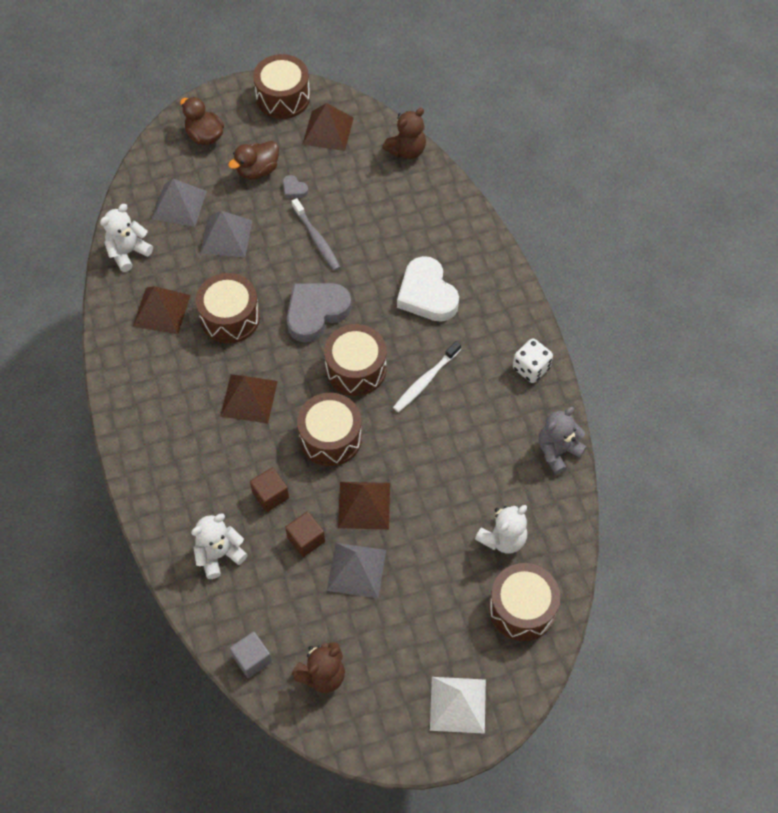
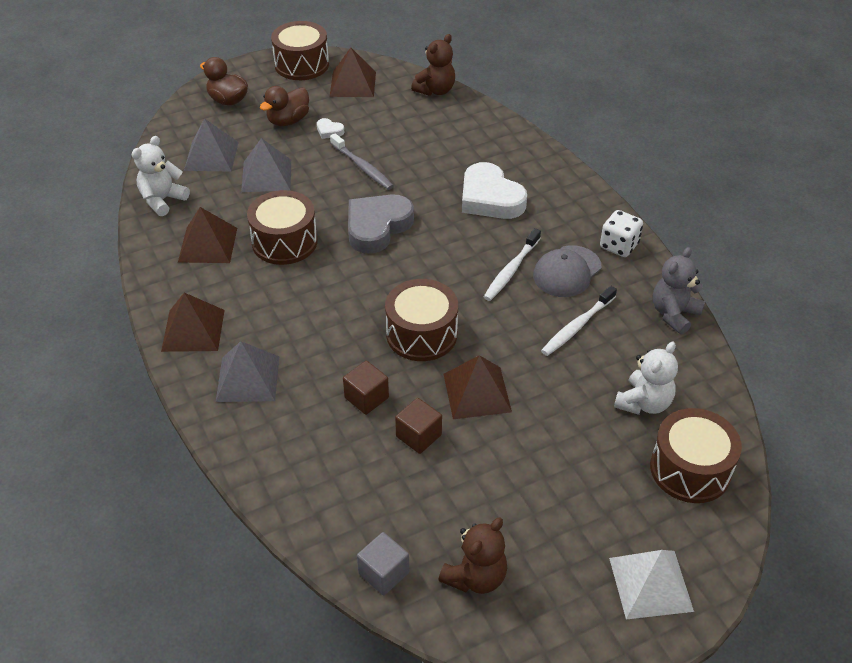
camera: 10 degrees left, 15 degrees down
(219, 554) = (319, 466): white teddy bear -> none
(249, 398) = (321, 310): brown pyramid -> brown pyramid (193, 330)
(294, 189) = (329, 131): grey heart -> white heart
(356, 369) = (433, 269): brown drum -> none
(356, 570) = (486, 458): grey pyramid -> grey pyramid (248, 378)
(468, 451) = (577, 326): none -> white toothbrush
(475, 390) = (567, 271): none -> grey cap

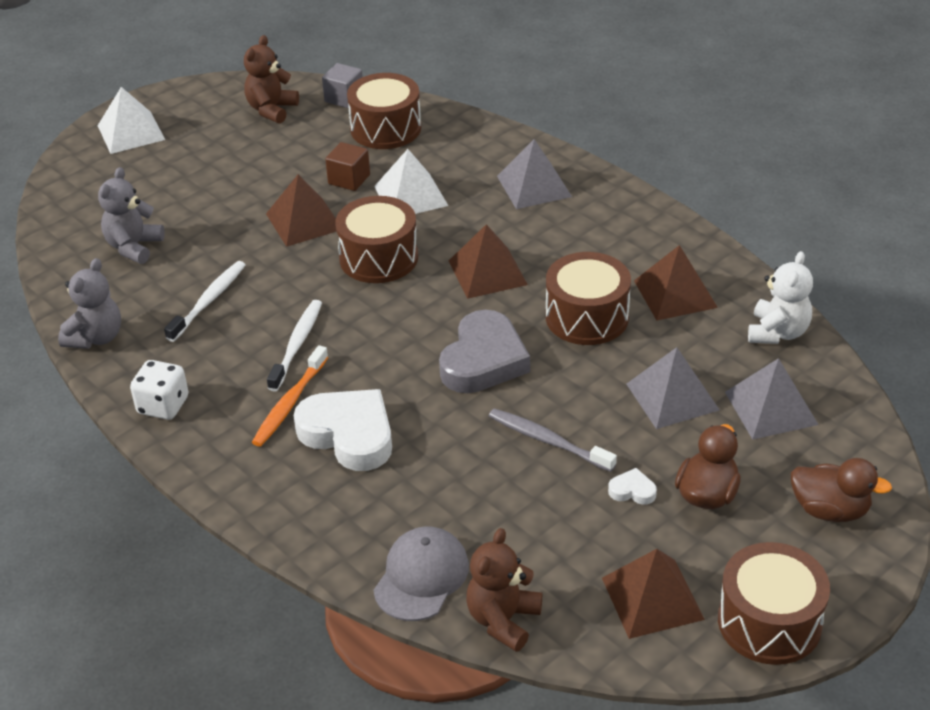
camera: 165 degrees right, 5 degrees down
(193, 330) = (619, 211): brown pyramid -> brown pyramid (487, 272)
(366, 398) = (411, 195): brown cube -> white pyramid
(526, 227) = (289, 403): none -> orange toothbrush
(567, 271) = (227, 358): grey cap -> grey cap (421, 577)
(643, 403) = (134, 247): white teddy bear -> grey teddy bear
(690, 469) = (91, 206): brown drum -> brown drum (386, 128)

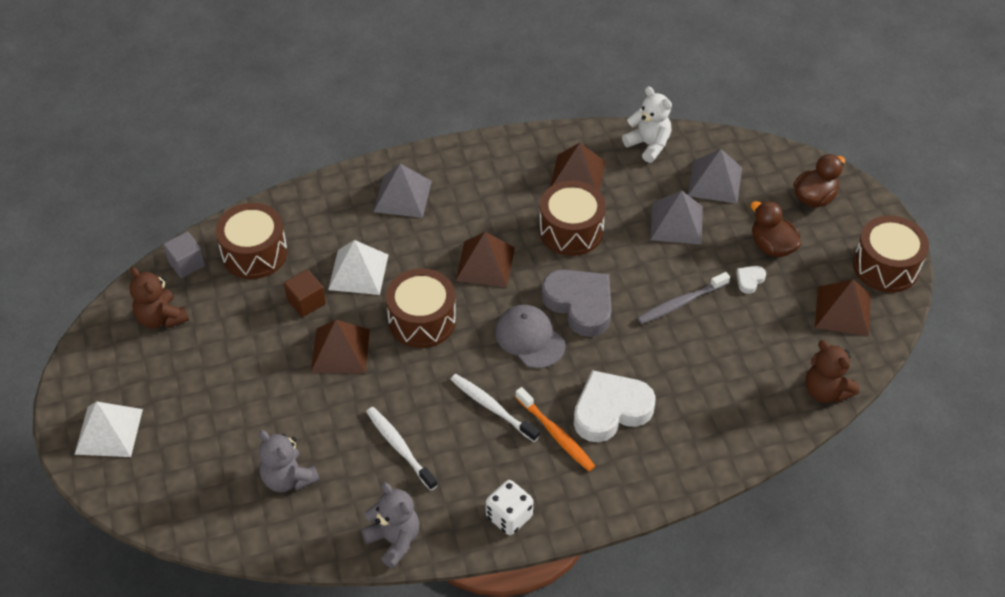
camera: 65 degrees left, 10 degrees up
(421, 577) = (768, 419): grey cap -> grey cap (529, 338)

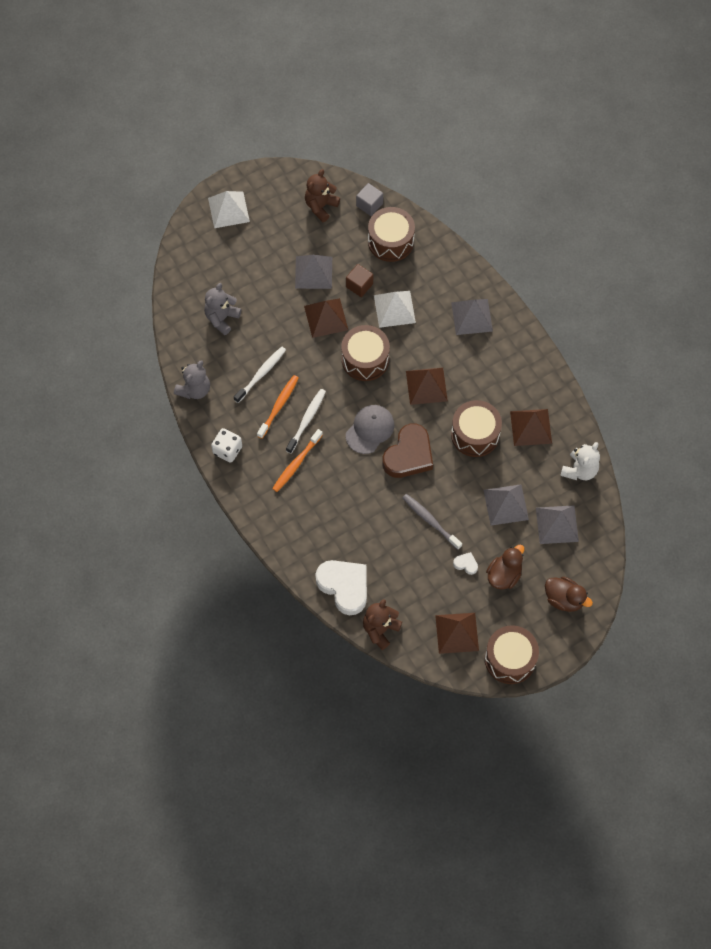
camera: 75 degrees right, 15 degrees up
(262, 349) = (313, 272): none -> grey pyramid
(458, 436) = (279, 406): none -> orange toothbrush
(580, 304) = (409, 455): grey heart -> brown heart
(610, 410) = (325, 493): white heart -> white heart (344, 587)

